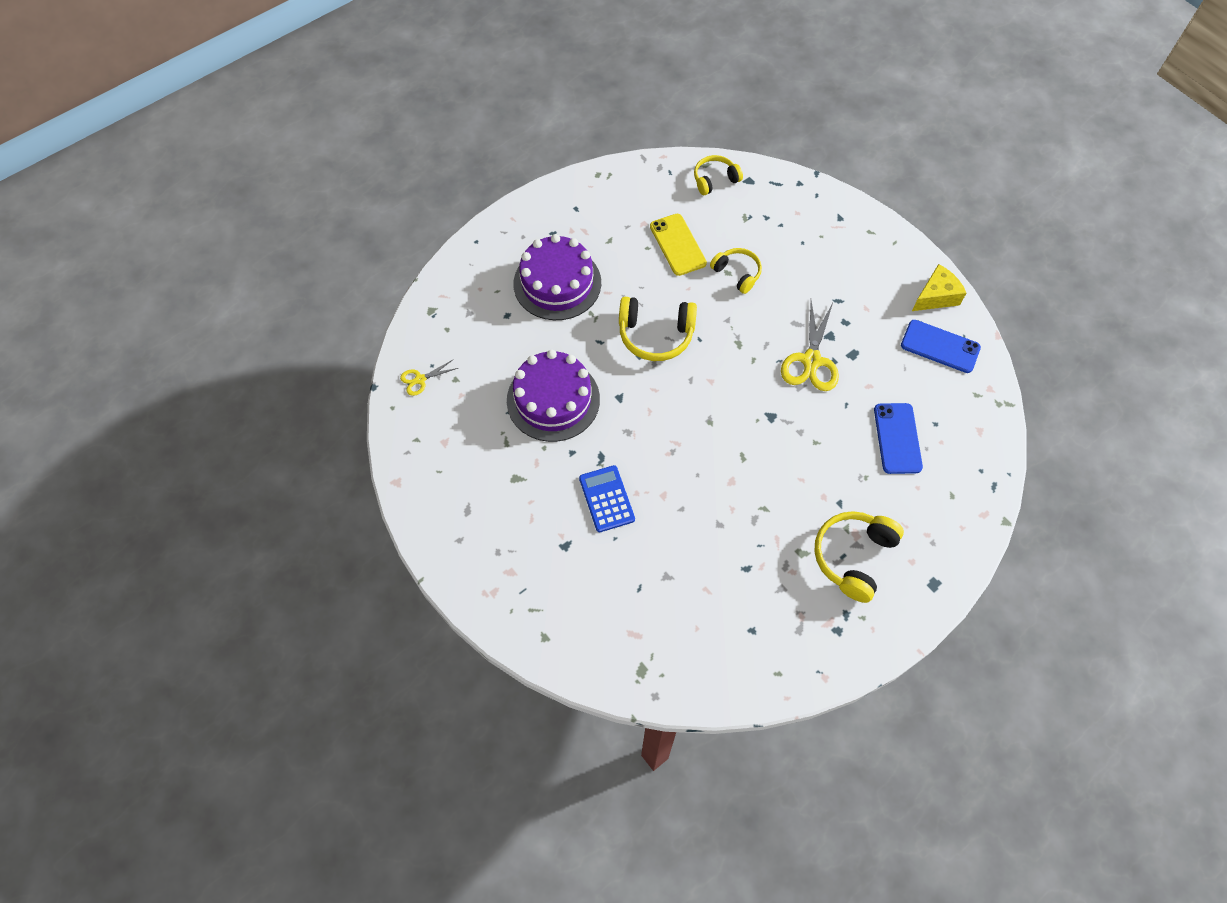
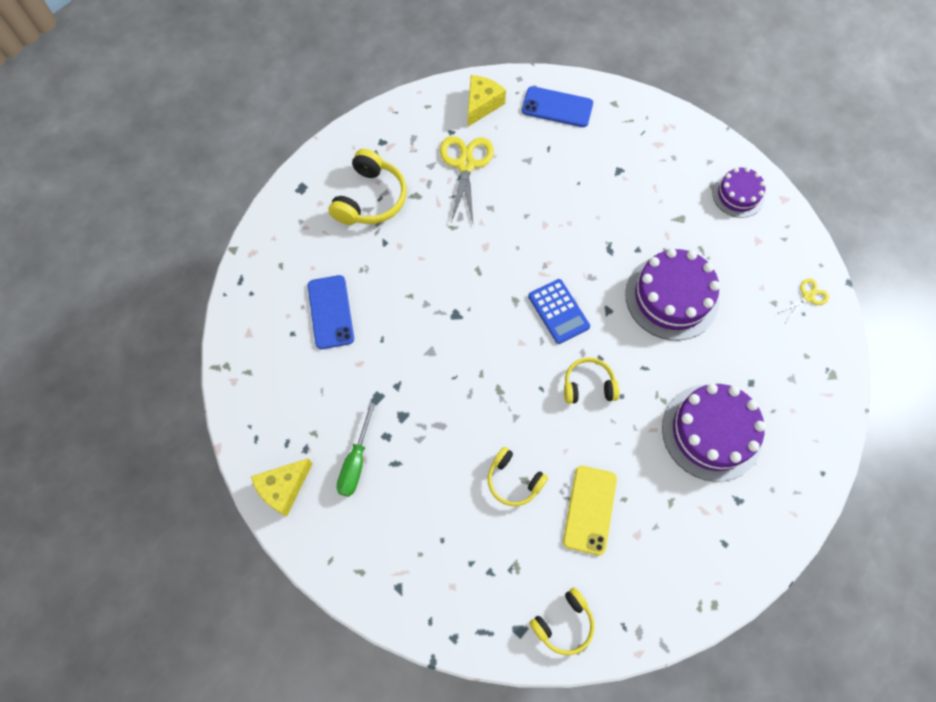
camera: 170 degrees right, 5 degrees up
(444, 494) = (738, 195): none -> purple cake
(606, 499) = (594, 213): blue calculator -> blue calculator (558, 311)
(655, 335) = (588, 386): yellow headphones -> yellow headphones, size x0.64
(678, 245) = (589, 509): yellow phone -> yellow phone turned 45 degrees clockwise
(709, 663) = (482, 105): none -> yellow cheese
(811, 361) = (420, 382): yellow scissors -> yellow scissors (465, 164)
(873, 306) = (356, 462): none -> green screwdriver
(940, 346) = (283, 422): blue phone -> blue phone (557, 107)

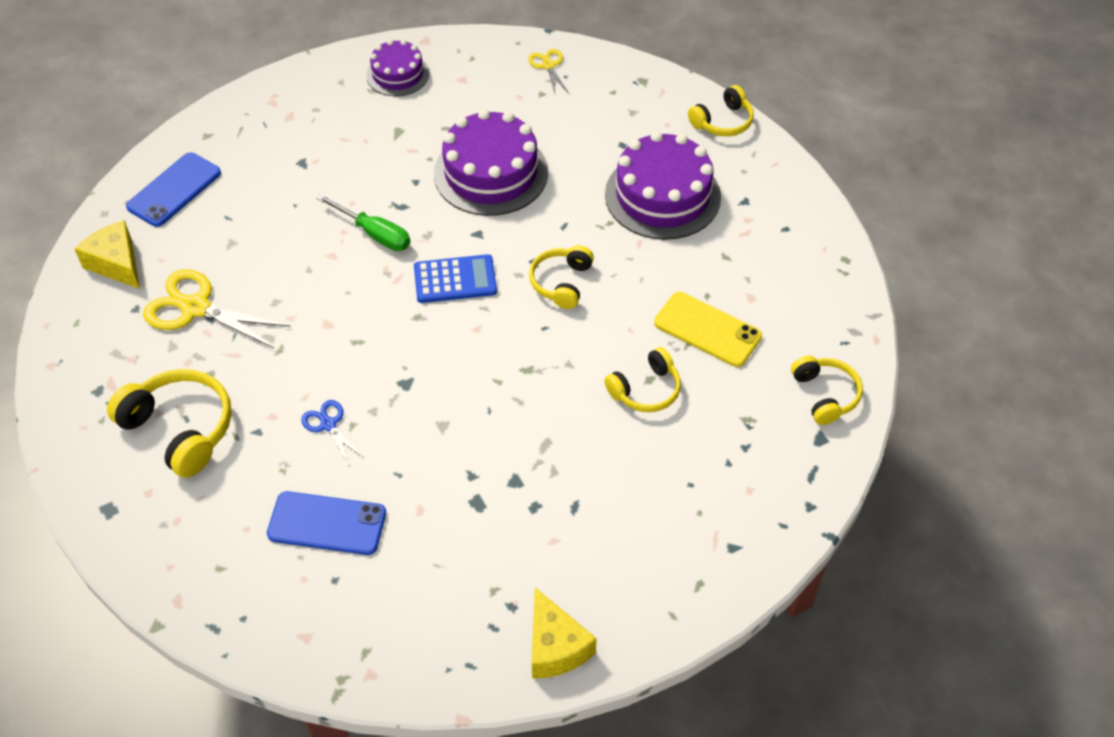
camera: 70 degrees left, 15 degrees down
(356, 462) = (554, 550): green screwdriver -> green screwdriver (374, 234)
(405, 281) = (328, 425): none -> blue scissors
(820, 455) = (722, 121): none -> yellow headphones

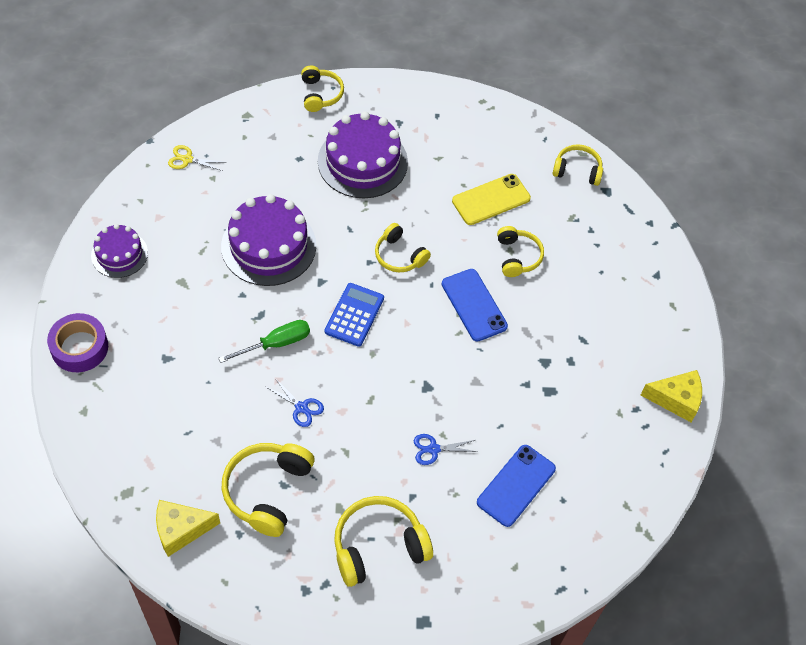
camera: 65 degrees left, 5 degrees up
(174, 190) = (129, 458): blue phone -> blue phone (474, 305)
(196, 308) = (267, 491): yellow scissors -> yellow headphones
(274, 99) = (79, 347): none -> purple tape
(310, 289) = (301, 408): none -> blue scissors

